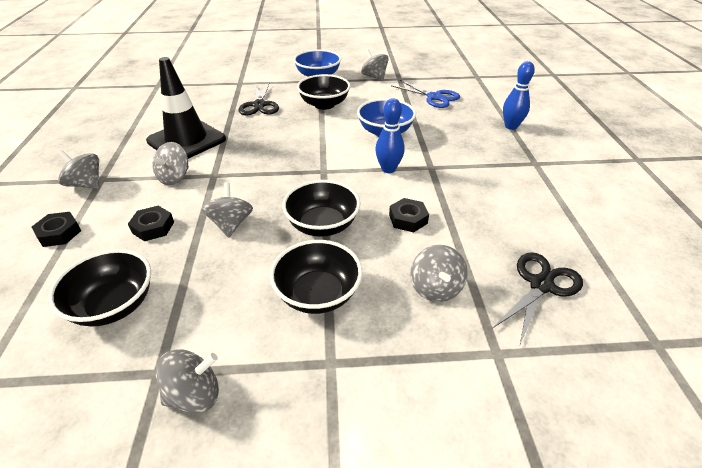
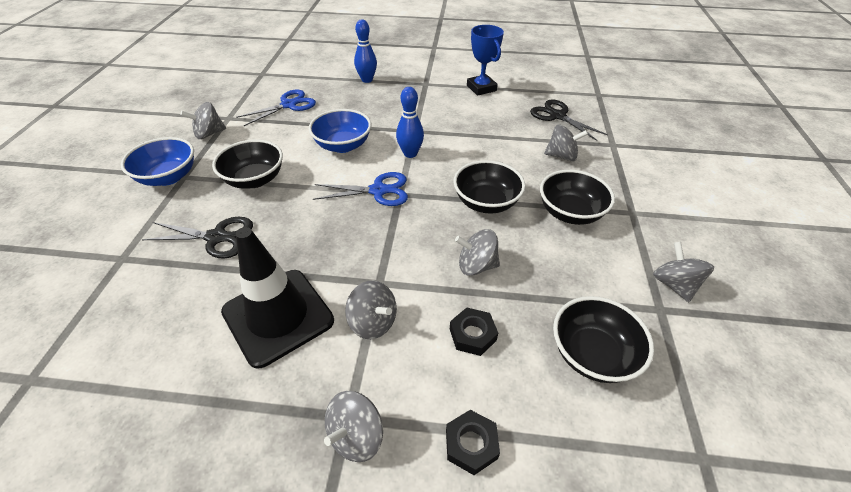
camera: 80 degrees left, 5 degrees up
(325, 159) = (378, 190): none -> blue scissors
(408, 219) = (485, 155): black nut -> none
(561, 207) = (481, 88): none -> blue trophy

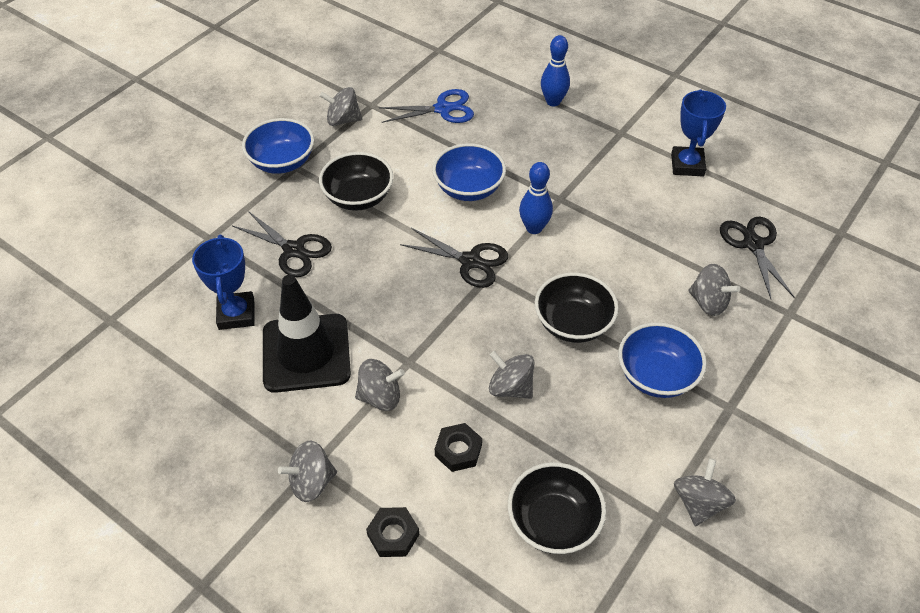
camera: 30 degrees right, 5 degrees up
(185, 312) = (236, 314): none -> blue trophy
(373, 322) = (380, 397): grey spinning top -> grey spinning top turned 75 degrees counterclockwise
(378, 190) = (470, 261): blue scissors -> black scissors
(570, 213) = (656, 376): black bowl -> blue bowl

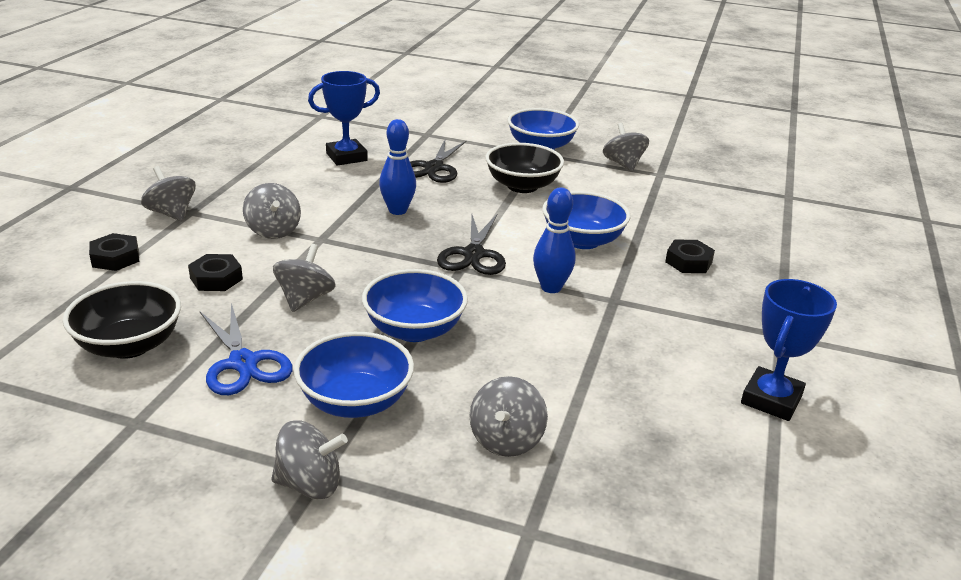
camera: 70 degrees right, 20 degrees down
(306, 353) = (314, 191): black traffic cone -> none
(443, 109) = (694, 211): blue scissors -> blue scissors (243, 363)
(519, 141) = (688, 262): none -> black nut
(553, 101) = (784, 277): blue bowling pin -> blue bowling pin (397, 210)
(573, 323) = (414, 330): black bowl -> blue bowl
(687, 165) = (771, 399): blue trophy -> blue trophy turned 45 degrees counterclockwise
(699, 503) = (158, 454): grey spinning top -> grey spinning top (309, 484)
(753, 244) = (654, 480): black scissors -> none

